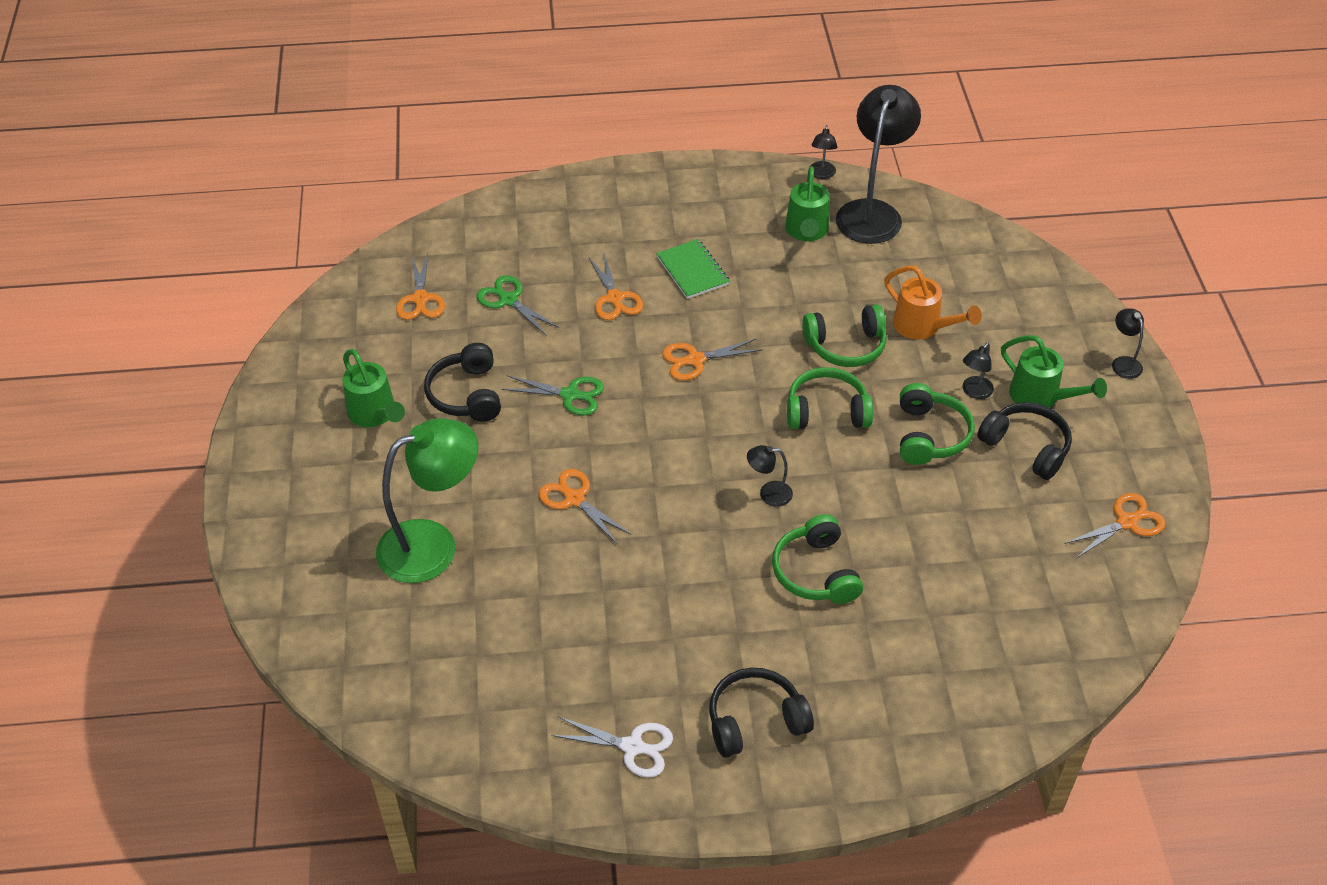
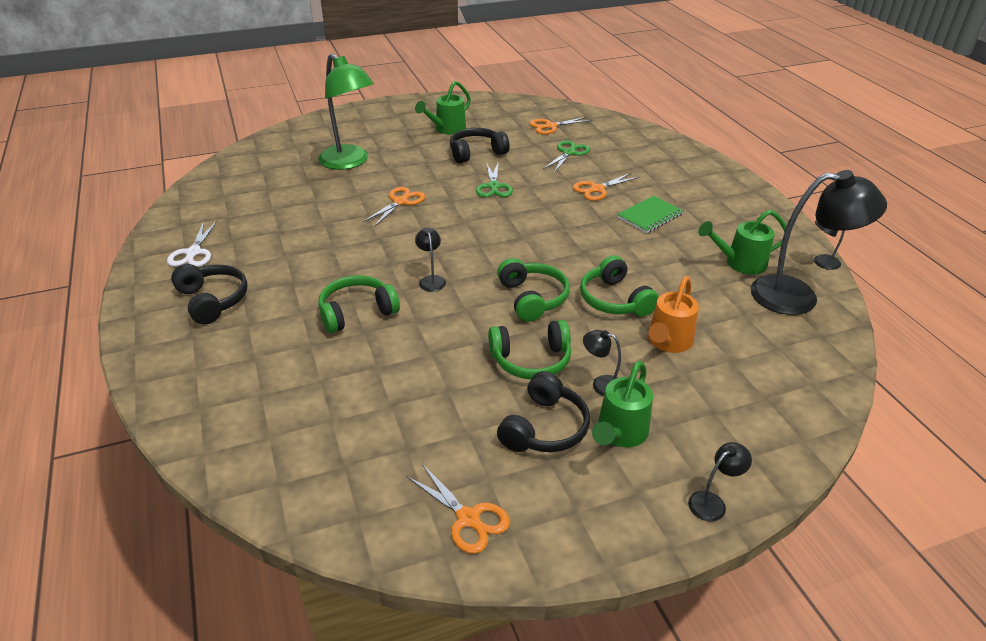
camera: 75 degrees right, 10 degrees down
(695, 360) = (555, 230): orange scissors -> none

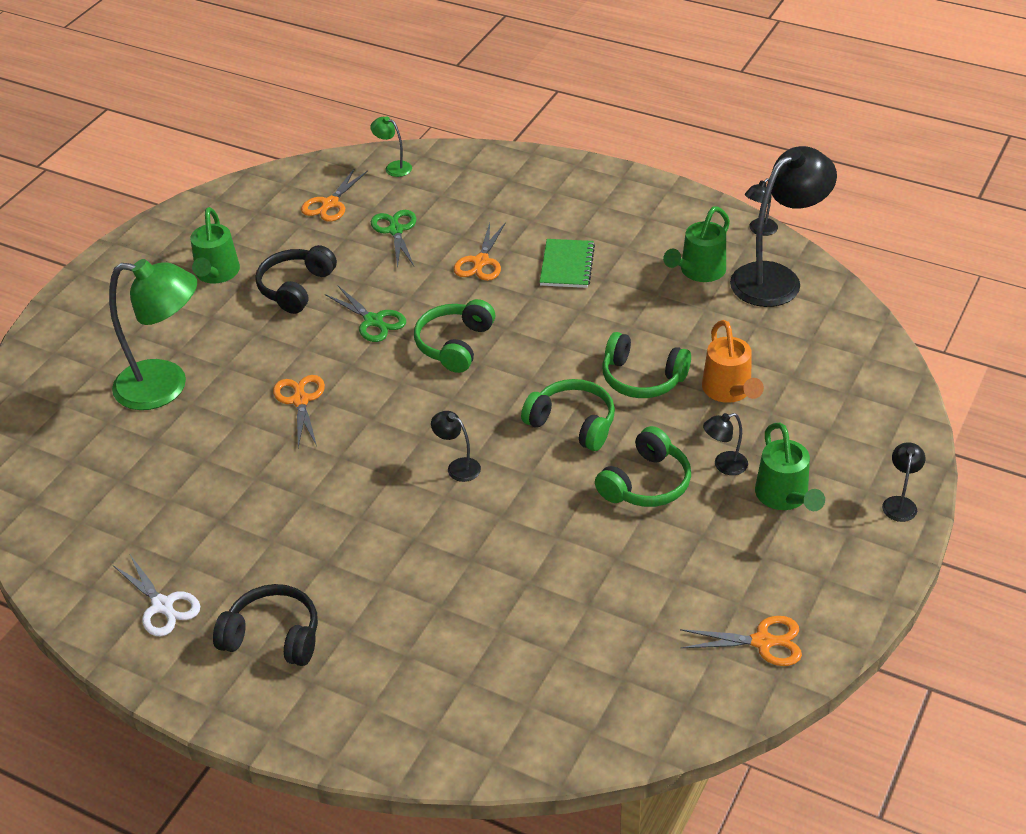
camera: 40 degrees left, 5 degrees up
(357, 312) = (436, 546): green headphones -> green headphones (455, 344)
(544, 428) = (728, 533): black headphones -> none
(610, 126) = (393, 167): none -> green lamp

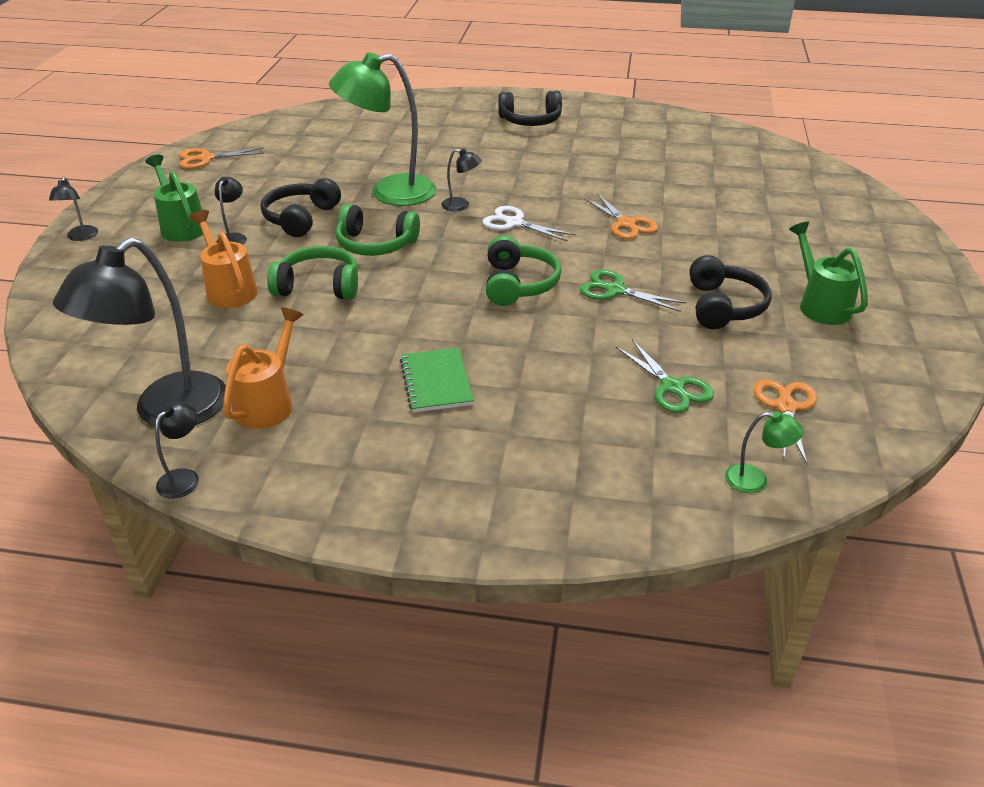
camera: 160 degrees right, 5 degrees down
(162, 605) = (612, 122): white scissors -> white scissors (514, 223)
(166, 386) = (750, 215): green lamp -> green lamp (389, 192)
(481, 261) = (542, 368): orange scissors -> none
(646, 483) = (301, 218): green headphones -> black headphones
(699, 271) = (268, 403): green watering can -> orange watering can
(724, 465) = (234, 238): black lamp -> black lamp turned 45 degrees counterclockwise

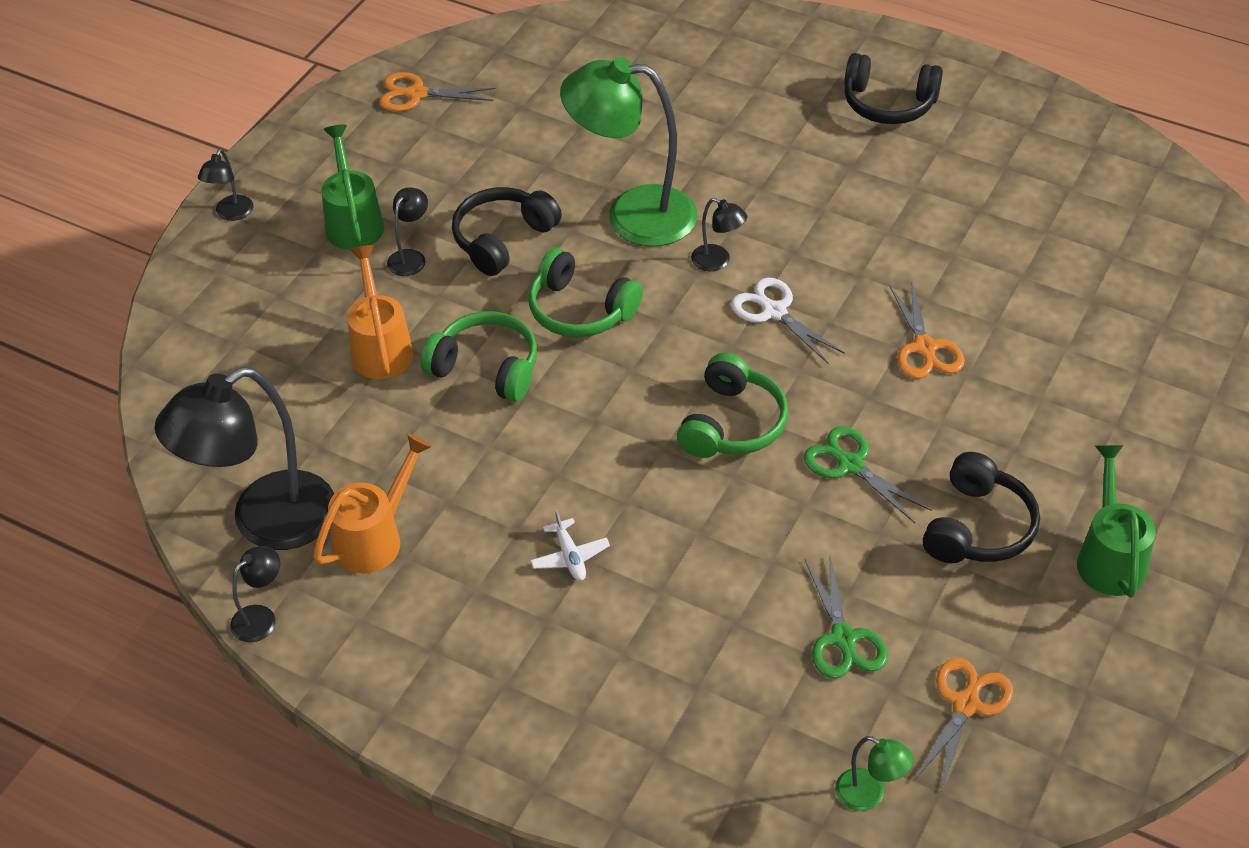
camera: 20 degrees right, 10 degrees up
(436, 382) = (570, 556): green notebook -> white plane

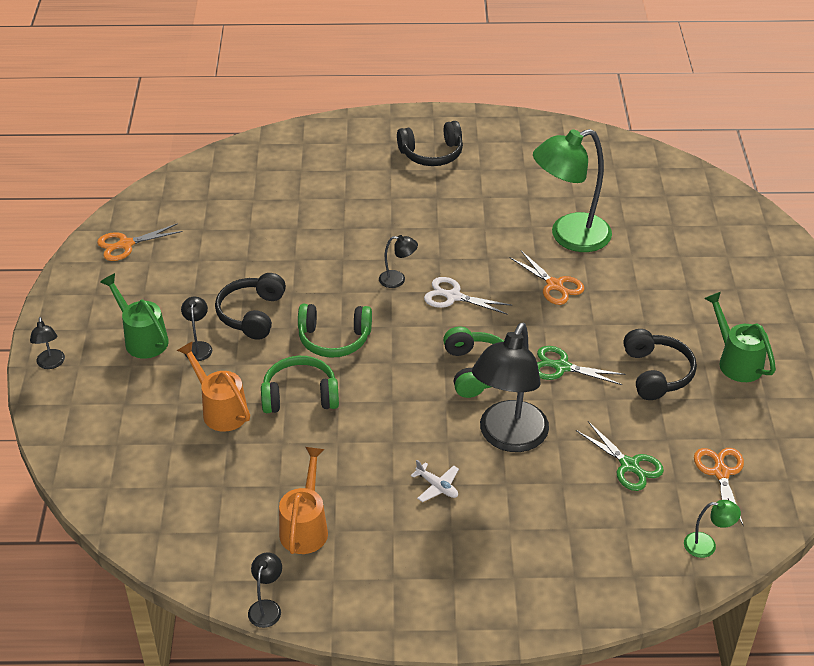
camera: 30 degrees left, 5 degrees down
(265, 522) = (224, 547): black lamp -> black lamp (508, 437)
(632, 215) = (324, 270): green lamp -> green lamp (569, 236)

